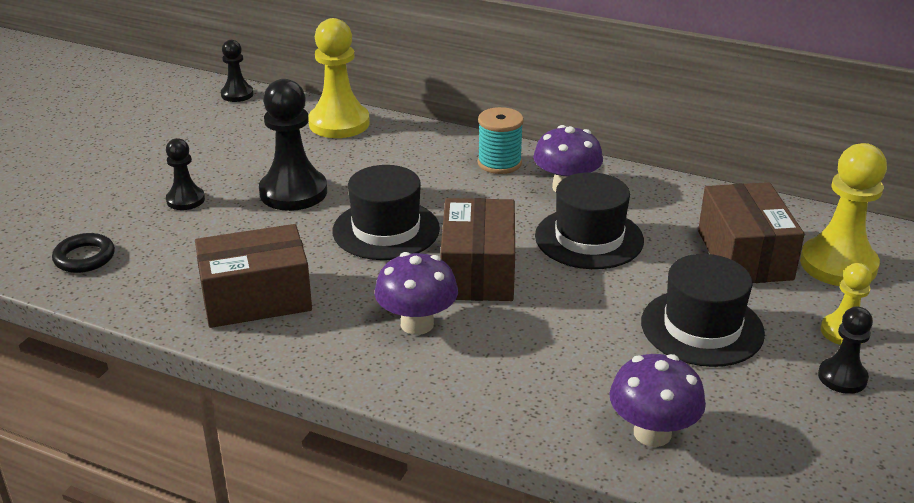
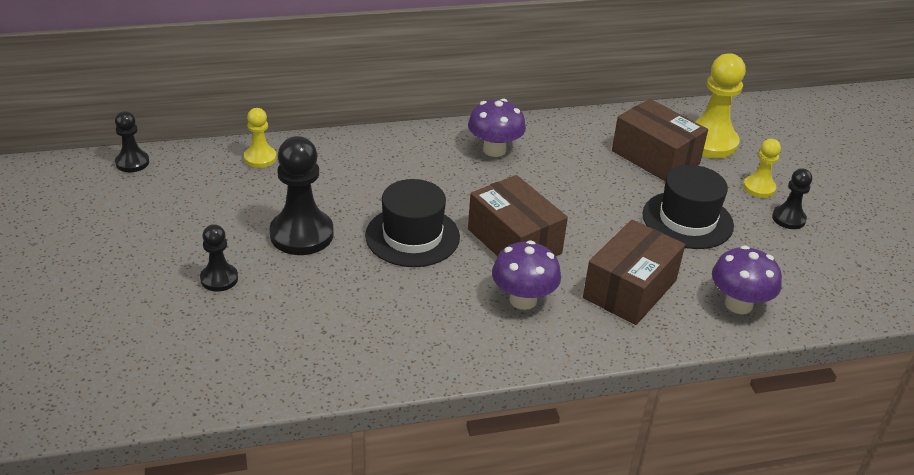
camera: 40 degrees left, 5 degrees up
(84, 257) = (200, 368): black ring -> none
(256, 298) = (388, 335): brown box -> brown box (630, 289)
(339, 123) = (260, 158): yellow pawn -> yellow pawn, size x0.55
(499, 163) = (426, 147): turquoise spool -> none
(589, 238) = (554, 184): black hat -> none

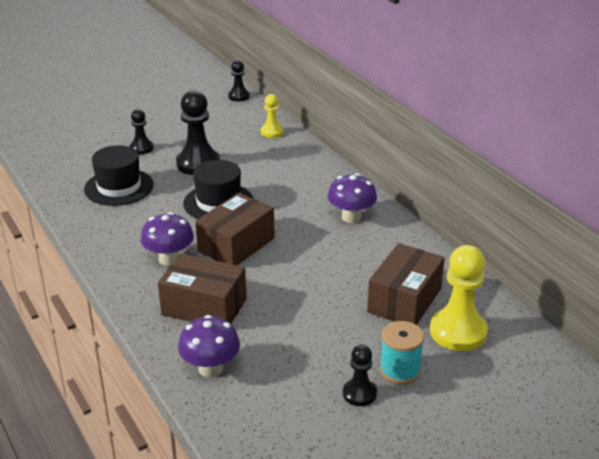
camera: 75 degrees right, 5 degrees down
(687, 220) = (317, 329): black hat -> black hat (119, 187)
(759, 188) = (400, 370): yellow pawn -> turquoise spool

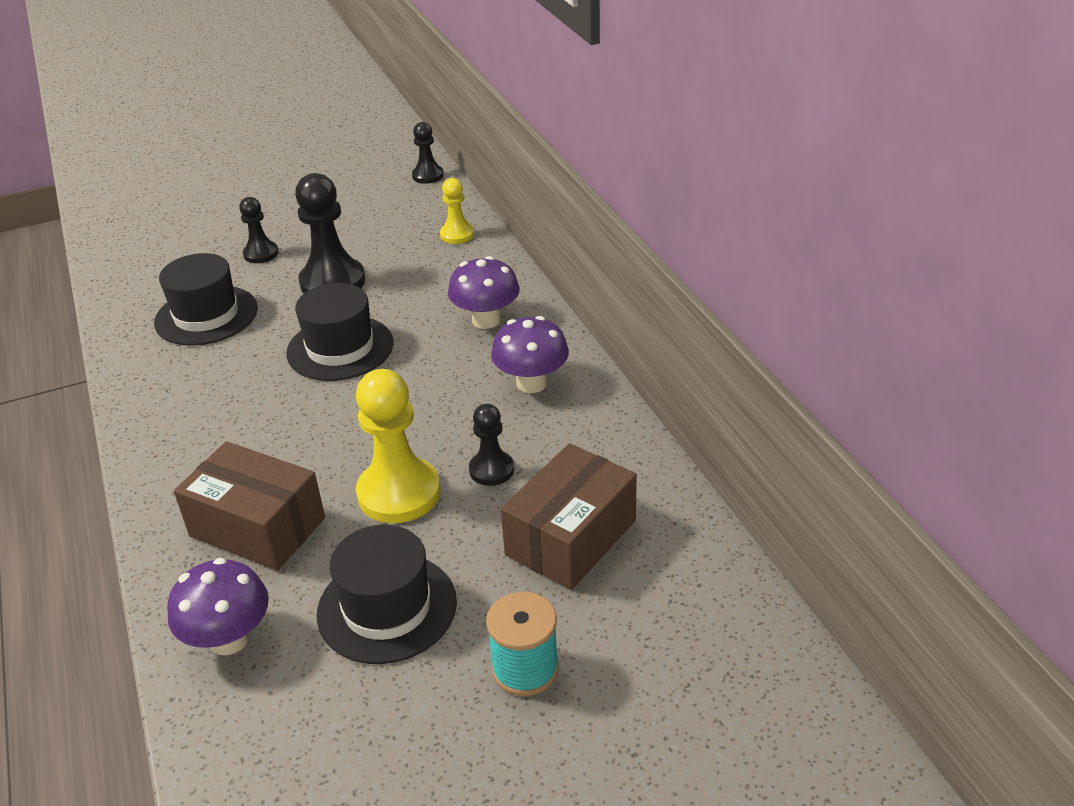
camera: 10 degrees right, 5 degrees up
(169, 259) = (235, 440): purple mushroom -> purple mushroom (486, 320)
(236, 245) = (342, 421): brown box -> none
(304, 345) = (387, 607): none -> black hat
(359, 394) = (446, 708): black pawn -> black pawn (491, 470)
(458, 332) = (641, 603): yellow pawn -> yellow pawn (399, 493)

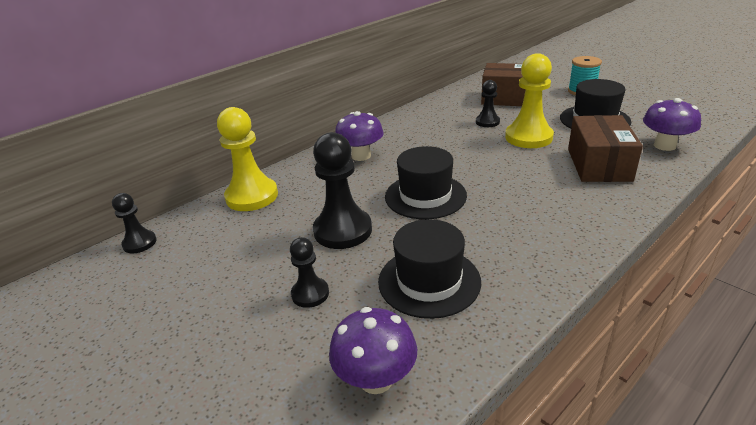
camera: 110 degrees left, 5 degrees down
(457, 235) = (252, 196): yellow pawn -> yellow pawn, size x1.81
(531, 383) = (413, 129): purple mushroom -> purple mushroom (376, 379)

